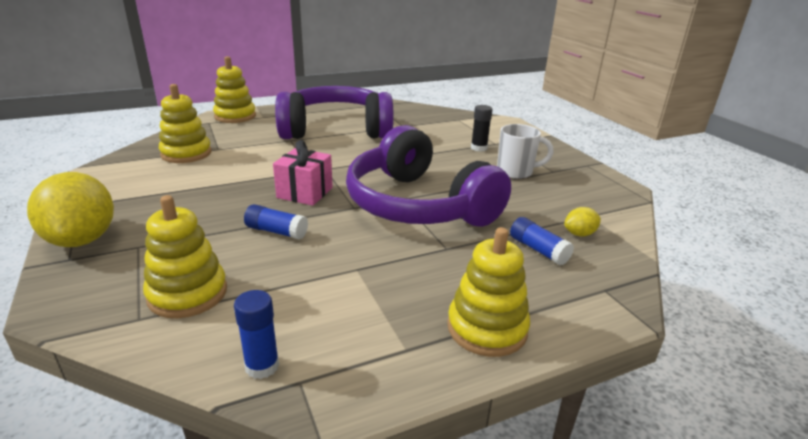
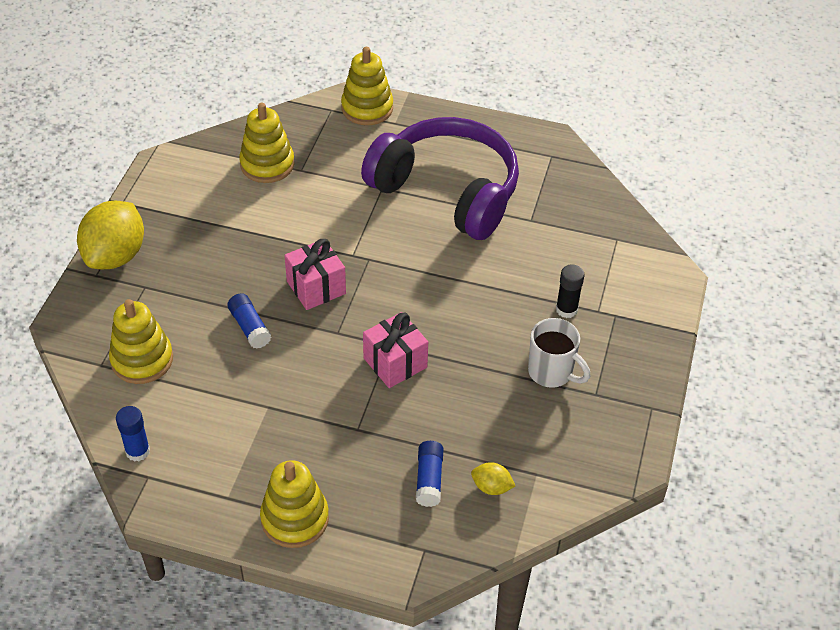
camera: 40 degrees right, 20 degrees up
(418, 205) = (395, 363): purple headphones -> pink gift

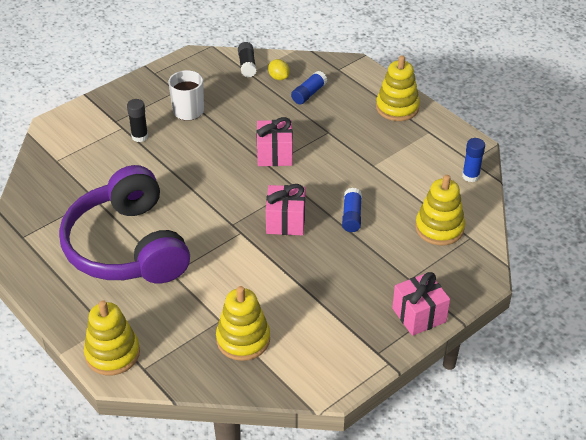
camera: 145 degrees left, 5 degrees down
(116, 255) = (419, 315): yellow lemon -> pink gift
(551, 486) = (247, 65): none -> black glue stick

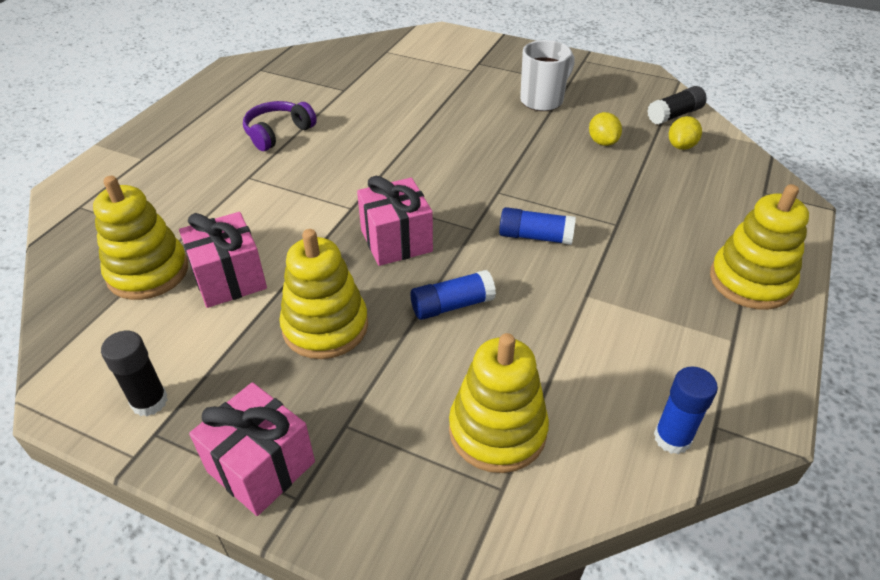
camera: 65 degrees right, 0 degrees up
(112, 354) = (100, 177): yellow stacking toy -> yellow stacking toy (325, 326)
(127, 247) = (278, 133): purple headphones -> purple headphones, size x0.40
(140, 136) = (467, 84): black glue stick -> black glue stick (149, 401)
(252, 105) = (602, 142): none -> yellow lemon
(274, 154) = (523, 190): pink gift -> pink gift (229, 279)
(308, 94) = (678, 181): blue glue stick -> blue glue stick (535, 236)

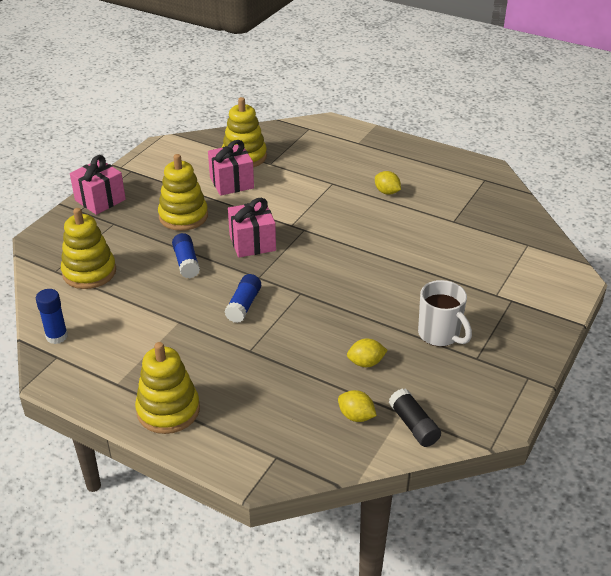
camera: 95 degrees right, 5 degrees down
(149, 401) = (150, 167): black glue stick -> none
(278, 133) = (387, 192): purple headphones -> yellow lemon

